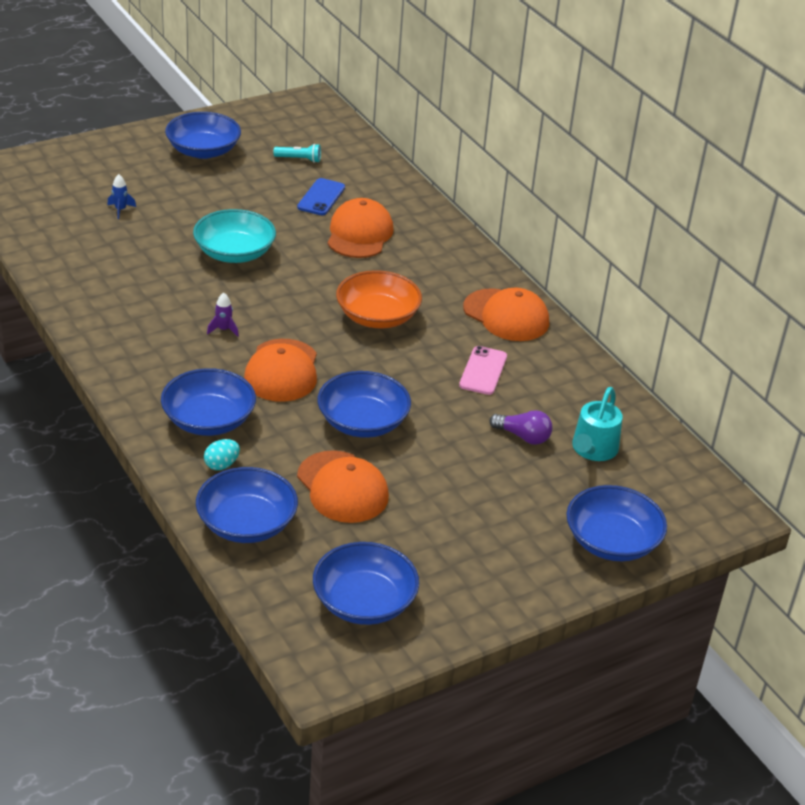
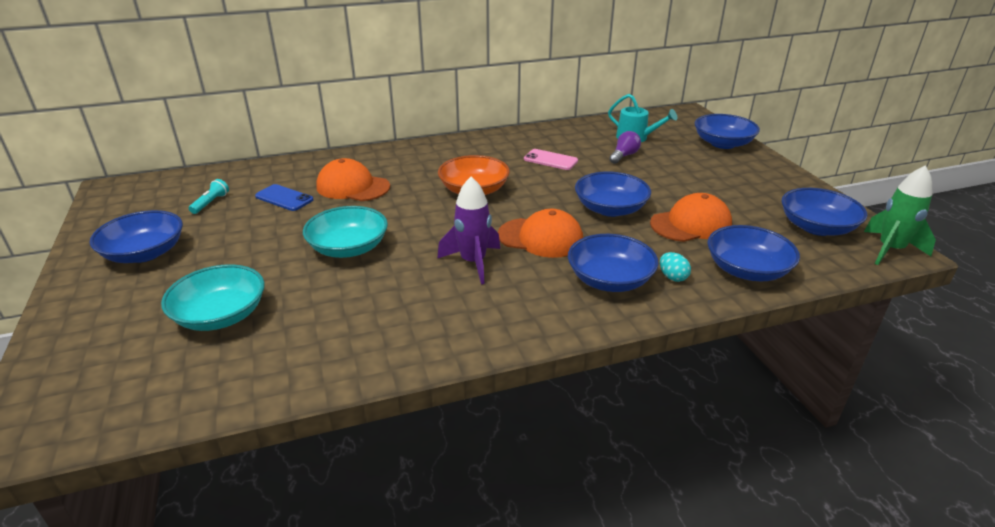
camera: 75 degrees left, 5 degrees down
(120, 210) = (221, 315): blue rocket -> turquoise bowl
(223, 330) = (473, 262): purple rocket -> purple rocket, size x2.15
(320, 662) = (890, 250): none -> green rocket
(506, 315) = (486, 146): orange cap -> none

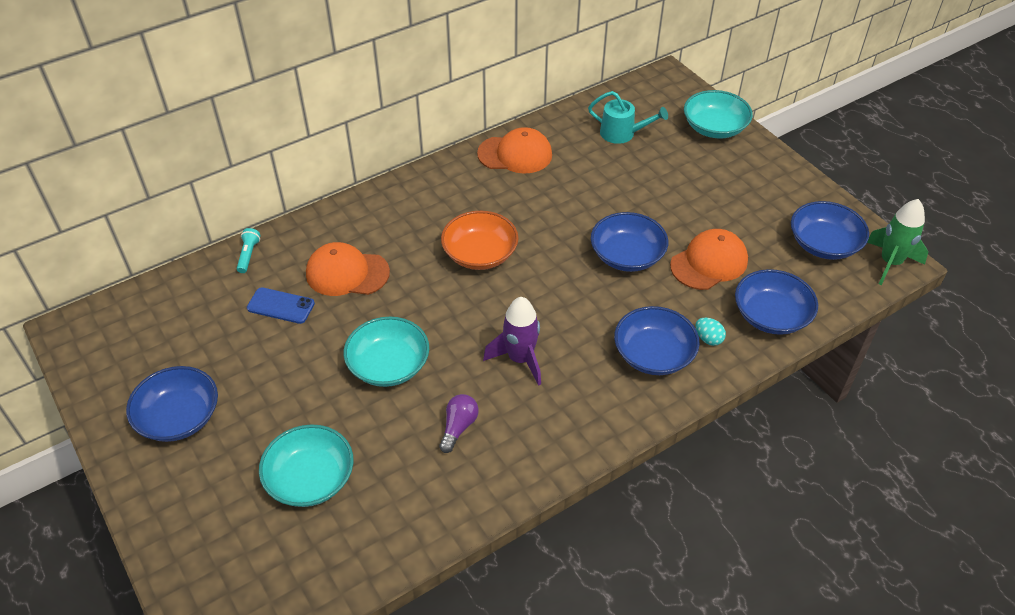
camera: 15 degrees left, 15 degrees up
(211, 203) = (203, 329): turquoise flashlight -> turquoise flashlight (248, 255)
(540, 238) = (572, 311): orange cap -> orange cap (515, 154)
(550, 160) = (543, 189): pink phone -> none
(624, 156) = (618, 167): purple light bulb -> purple light bulb (458, 427)
(722, 143) = (714, 127): blue bowl -> turquoise bowl

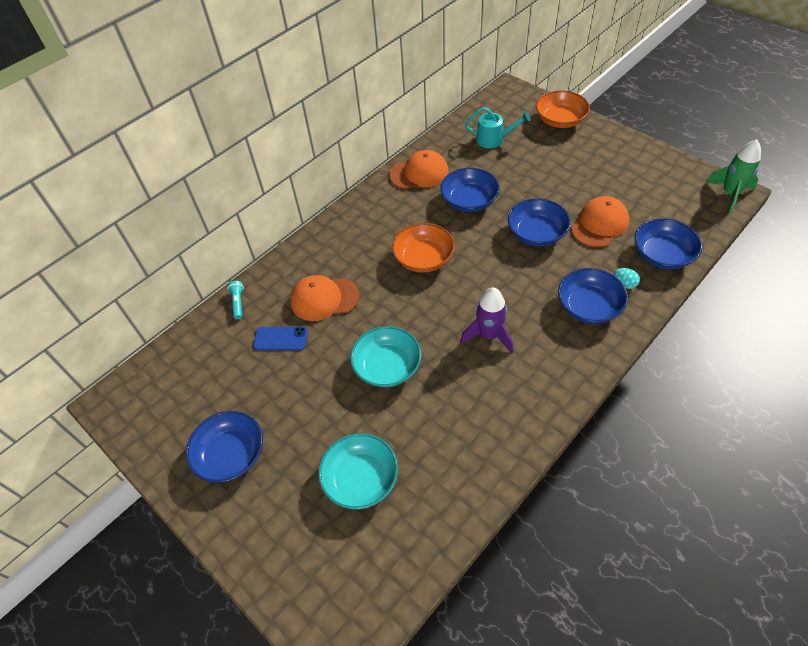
camera: 10 degrees left, 5 degrees up
(458, 427) = (463, 404): purple light bulb -> none
(714, 127) = (560, 120): turquoise bowl -> orange bowl
(824, 244) = (676, 191): blue bowl -> blue bowl (469, 201)

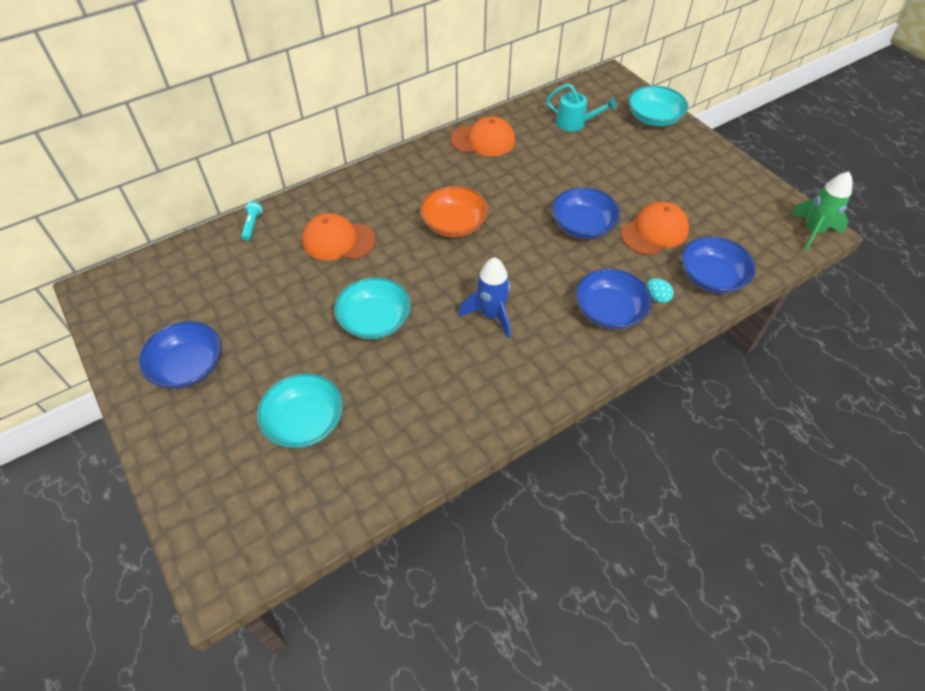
camera: 10 degrees right, 0 degrees up
(280, 339) = (280, 269): blue phone -> none
(469, 201) = (524, 178): blue bowl -> none
(488, 335) = (491, 315): purple rocket -> blue rocket
(560, 120) = (654, 118): orange bowl -> turquoise bowl

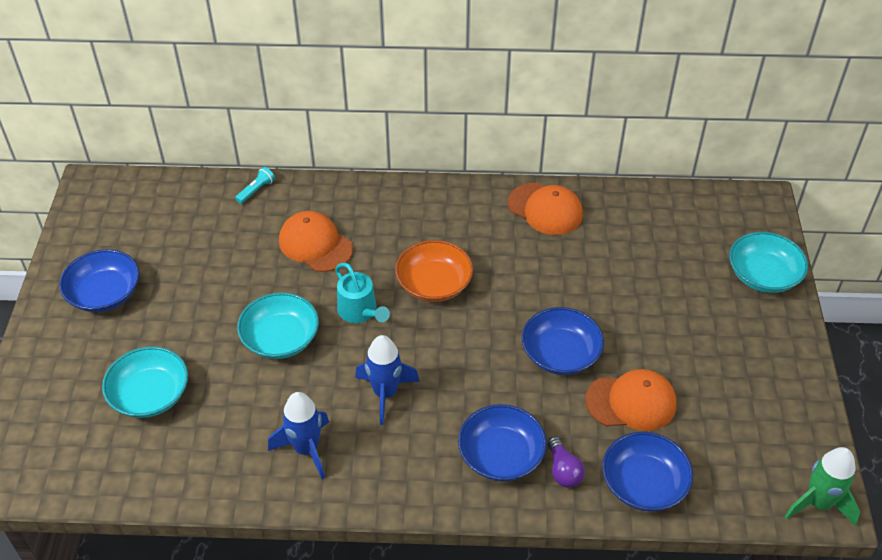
camera: 35 degrees right, 5 degrees down
(471, 387) = (306, 449): none -> blue rocket
(575, 123) = (664, 237): turquoise watering can -> turquoise watering can (360, 312)
(657, 297) = (563, 470): turquoise egg -> purple light bulb

